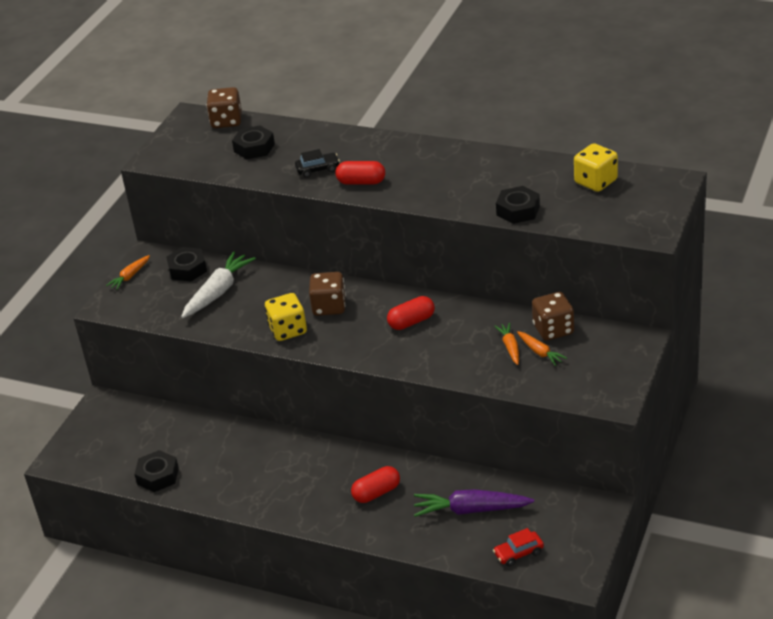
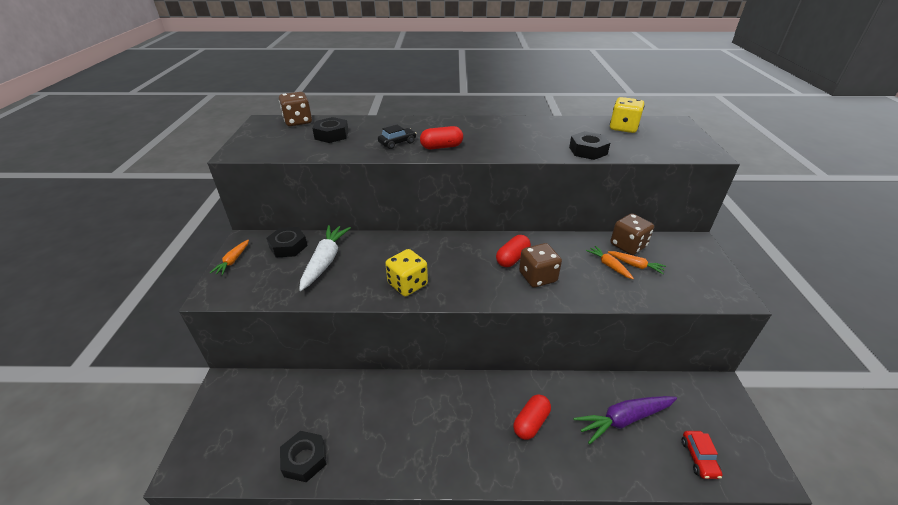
camera: 25 degrees left, 0 degrees up
(329, 307) = (433, 258): brown dice -> brown dice (537, 277)
(518, 553) = (699, 458): red car -> red car turned 45 degrees counterclockwise

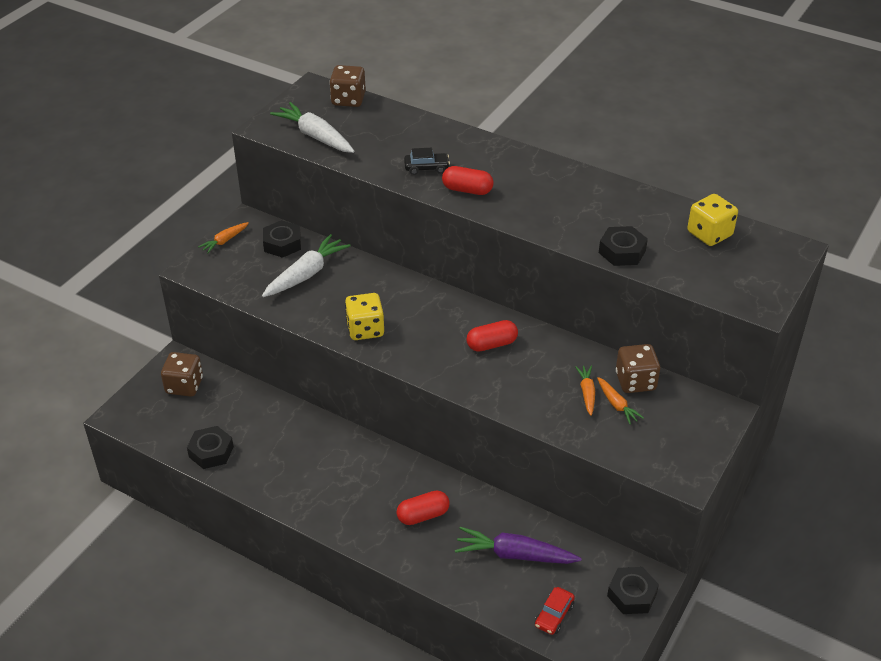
camera: 30 degrees right, 5 degrees up
(288, 147) = (315, 136): none -> white carrot
(331, 135) = (368, 133): black nut -> black nut (632, 594)
(537, 277) = (498, 373): brown dice -> brown dice (184, 386)

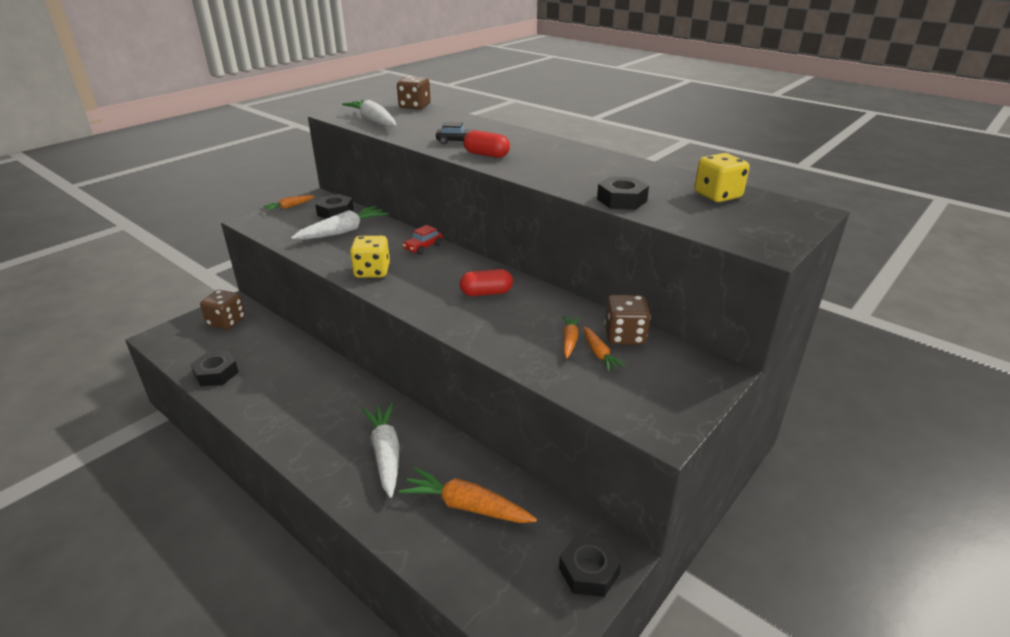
camera: 10 degrees right, 10 degrees down
(423, 515) = (385, 453): red capsule -> white carrot
(514, 555) = (466, 506): purple carrot -> orange carrot
(554, 615) = (489, 582): red car -> red car (423, 247)

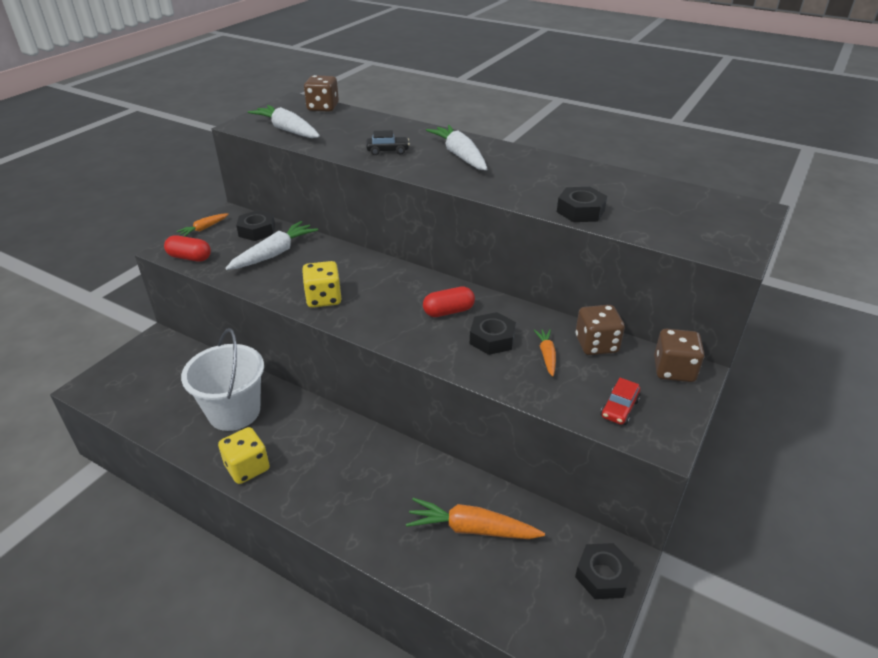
camera: 10 degrees left, 5 degrees up
(216, 373) = (168, 421): black nut -> black nut (492, 339)
(226, 322) = (157, 361): brown dice -> brown dice (673, 370)
(278, 372) = (234, 412): none -> white bucket
(385, 453) = (375, 485): white carrot -> white carrot (459, 155)
(423, 247) = (366, 264): red car -> red car (619, 408)
(486, 155) = (425, 166): red capsule -> red capsule (190, 257)
(599, 354) = (579, 367): orange carrot -> none
(717, 195) = (667, 197): yellow dice -> yellow dice (247, 467)

